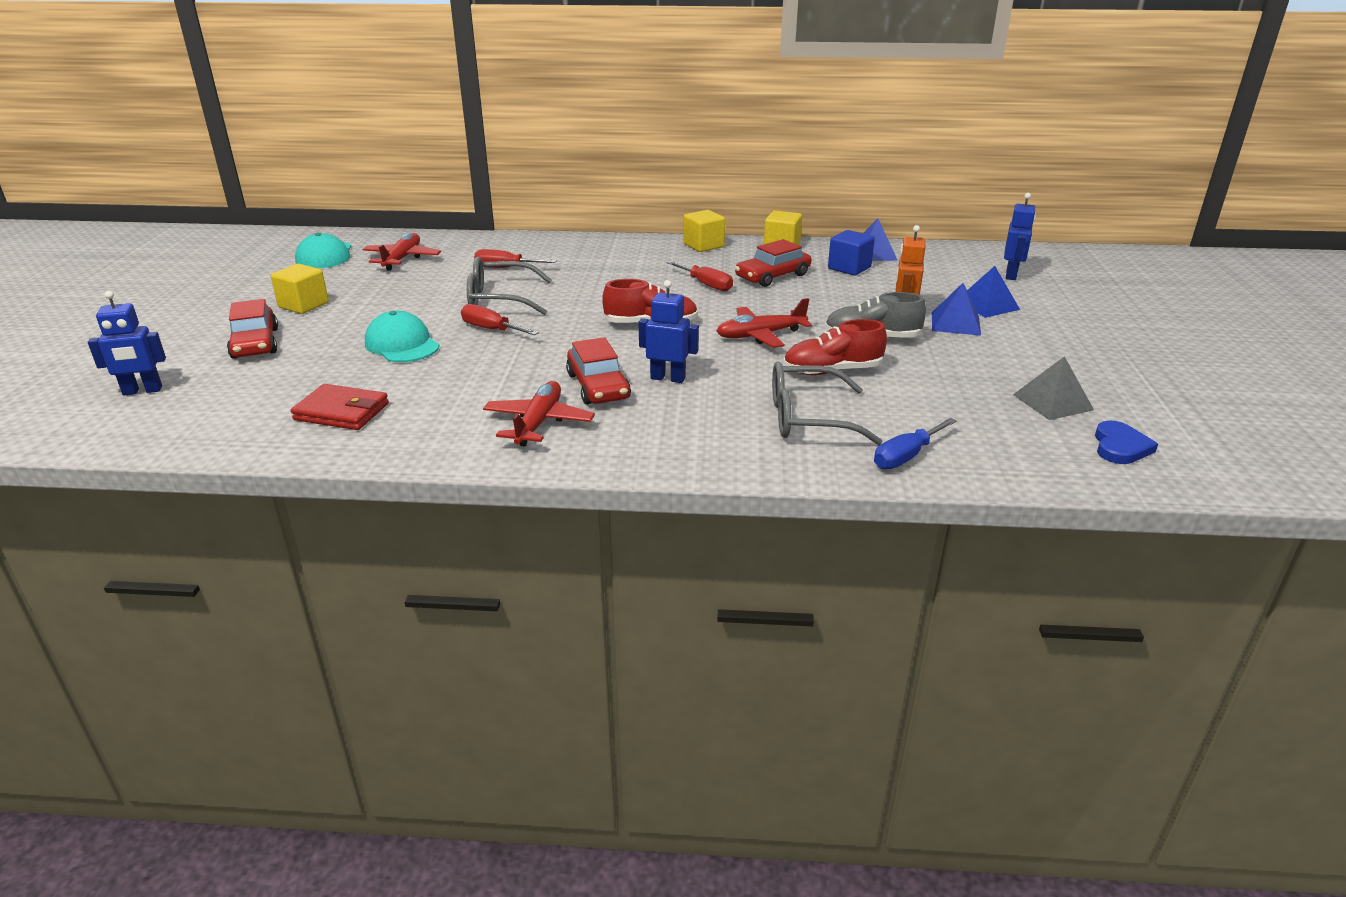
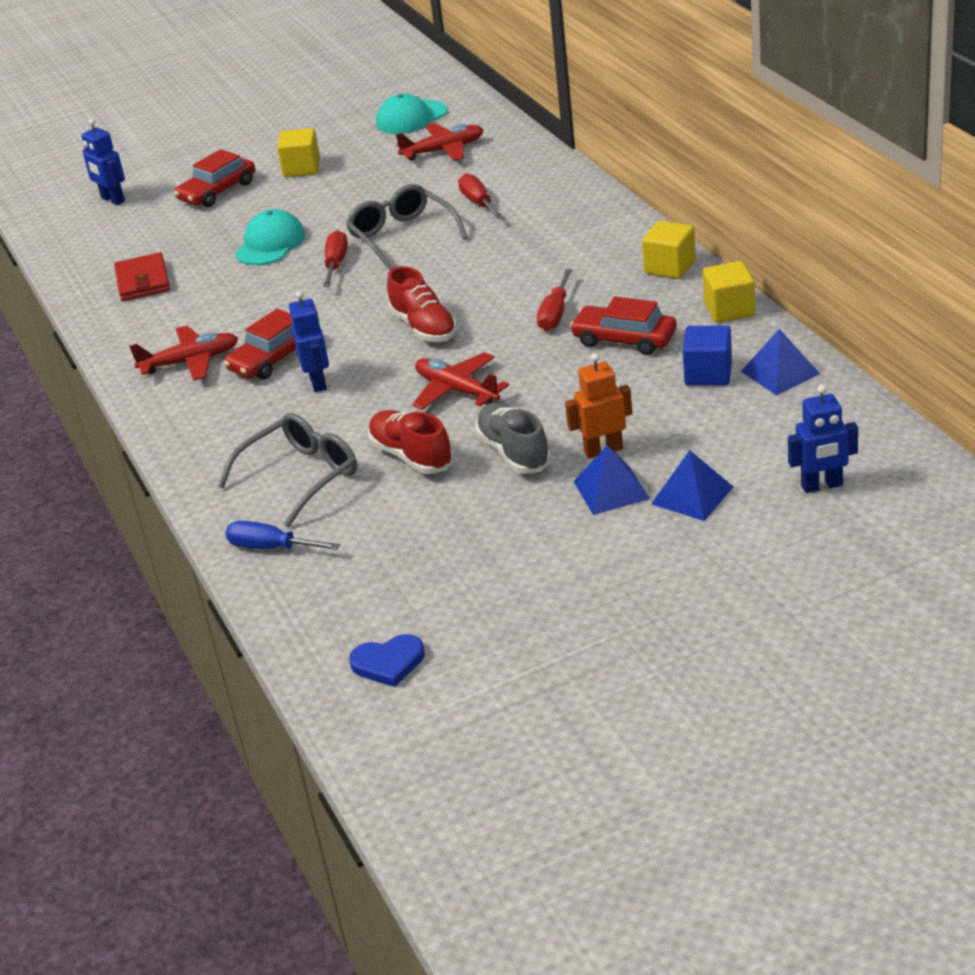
camera: 65 degrees right, 5 degrees up
(807, 418) = (301, 476): grey glasses -> grey glasses turned 75 degrees clockwise
(1052, 402) = (457, 601): grey pyramid -> none

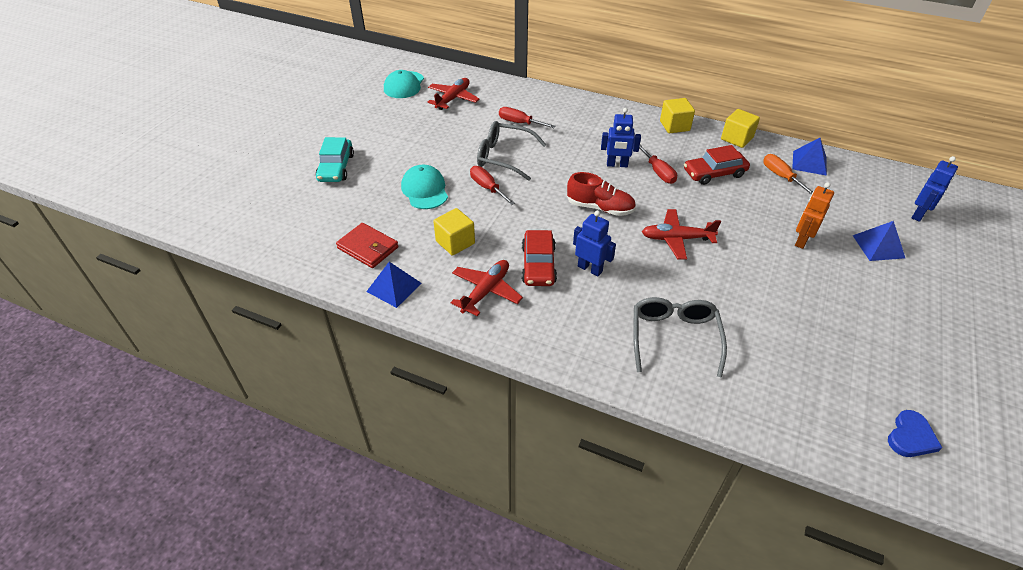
camera: 45 degrees left, 10 degrees up
(112, 199) = (260, 198): blue robot -> blue robot (617, 165)
(217, 191) = (336, 167): red car -> turquoise car
(271, 548) = (730, 397): blue screwdriver -> none
(302, 168) = (376, 135): yellow cube -> yellow cube (455, 242)
(411, 456) = (715, 291): red shoe -> none
(514, 452) = (762, 263): grey shoe -> none
(611, 490) = (840, 262): blue pyramid -> blue pyramid (394, 287)
(708, 374) = (781, 176): blue cube -> orange screwdriver

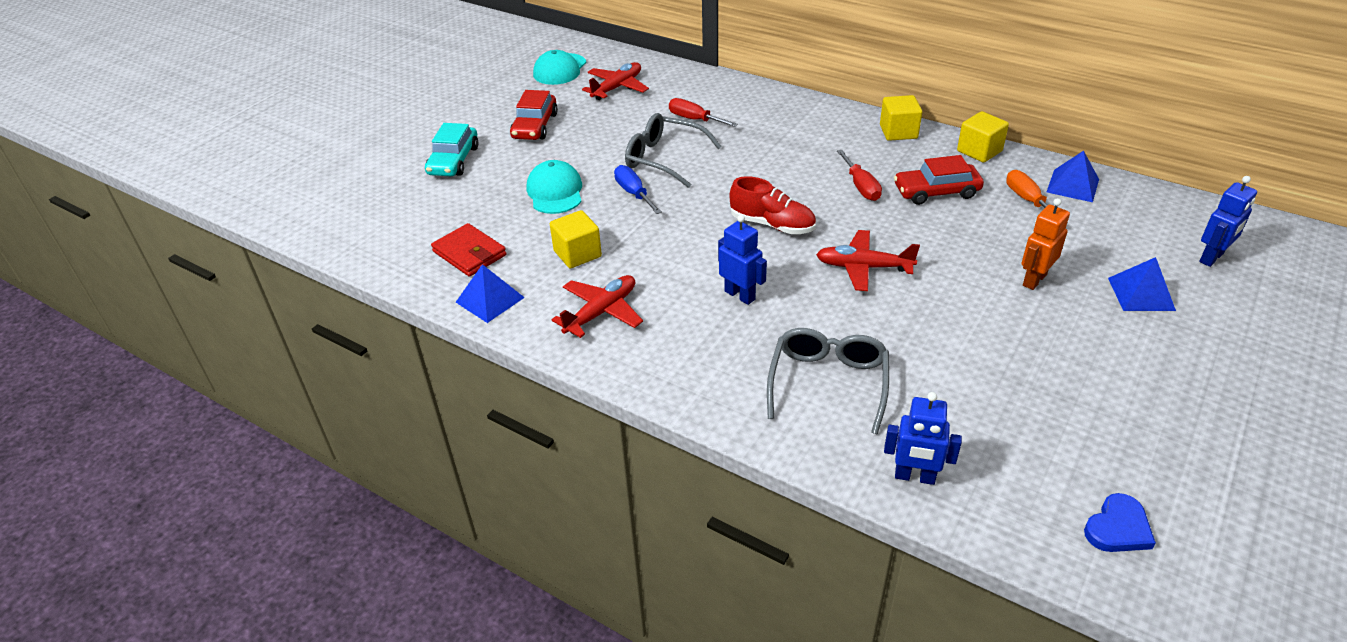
camera: 10 degrees right, 5 degrees down
(487, 188) = (634, 193): red screwdriver -> blue screwdriver
(538, 265) = (675, 286): red car -> red car (535, 126)
(617, 165) = (808, 175): blue robot -> blue robot (914, 477)

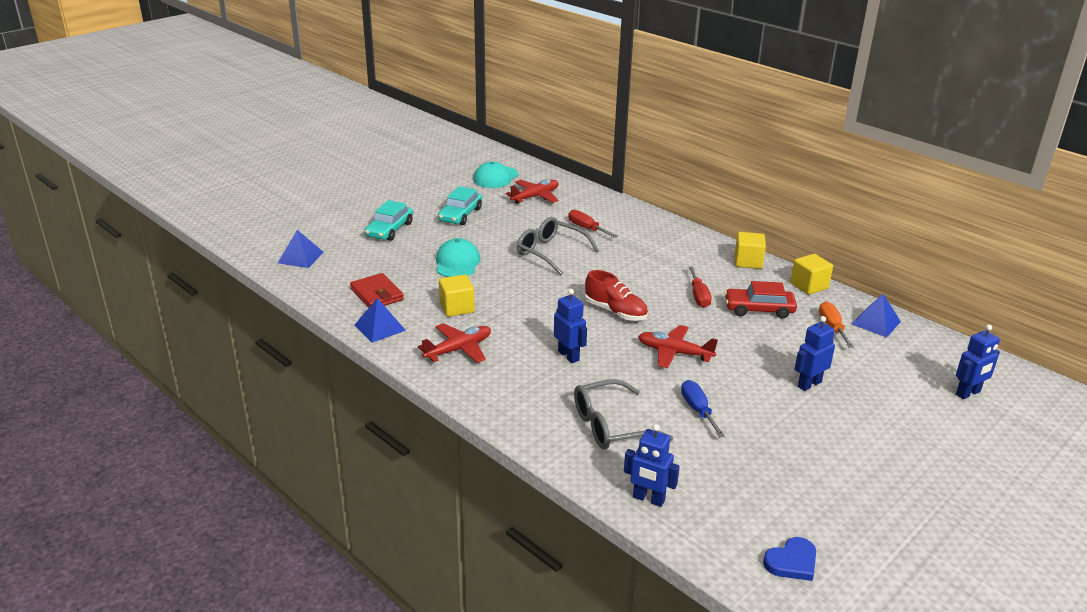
camera: 10 degrees right, 10 degrees down
(535, 126) = (460, 215): red car -> turquoise car
(634, 193) = (517, 273): blue screwdriver -> blue screwdriver (698, 410)
(828, 383) = (610, 426): grey glasses -> grey glasses turned 135 degrees counterclockwise
(1034, 280) = (809, 384): orange robot -> blue robot
(1141, 294) = (894, 408): blue pyramid -> blue pyramid (300, 257)

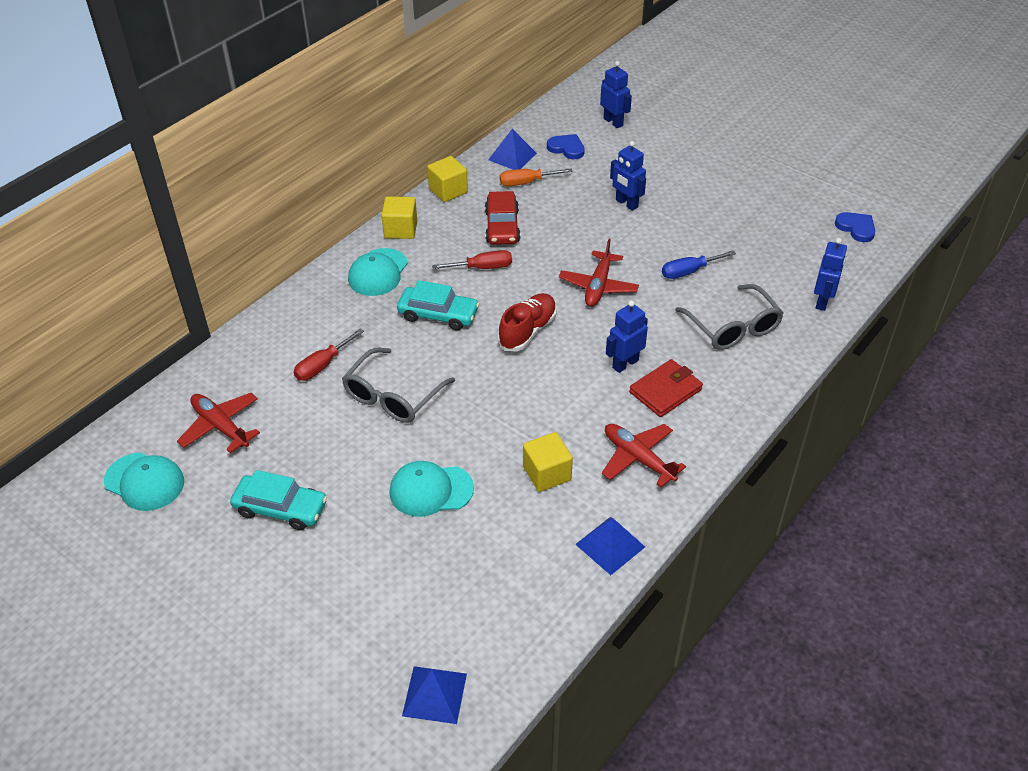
camera: 95 degrees left, 15 degrees up
(377, 294) = (529, 566): red wallet -> red wallet (665, 391)
(389, 229) = (333, 591): turquoise car -> turquoise car (438, 315)
(690, 251) = (378, 272): none -> turquoise cap
(901, 356) = (567, 148): none -> blue heart

